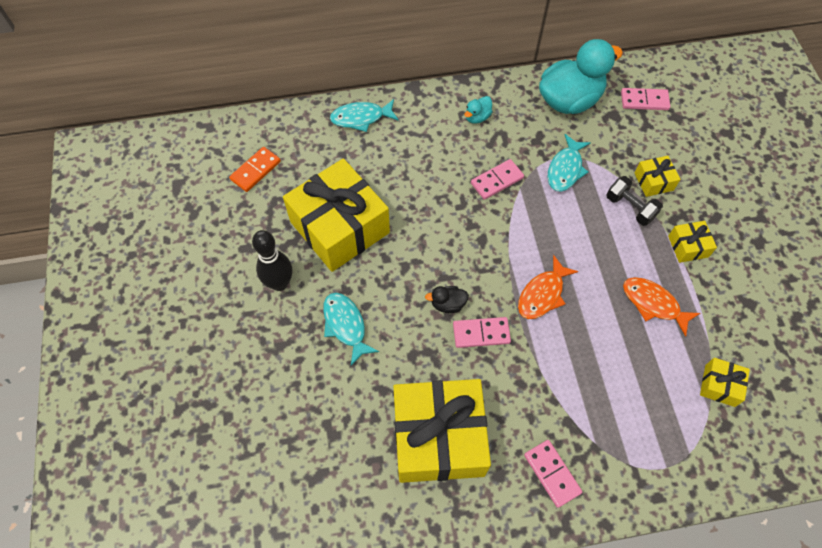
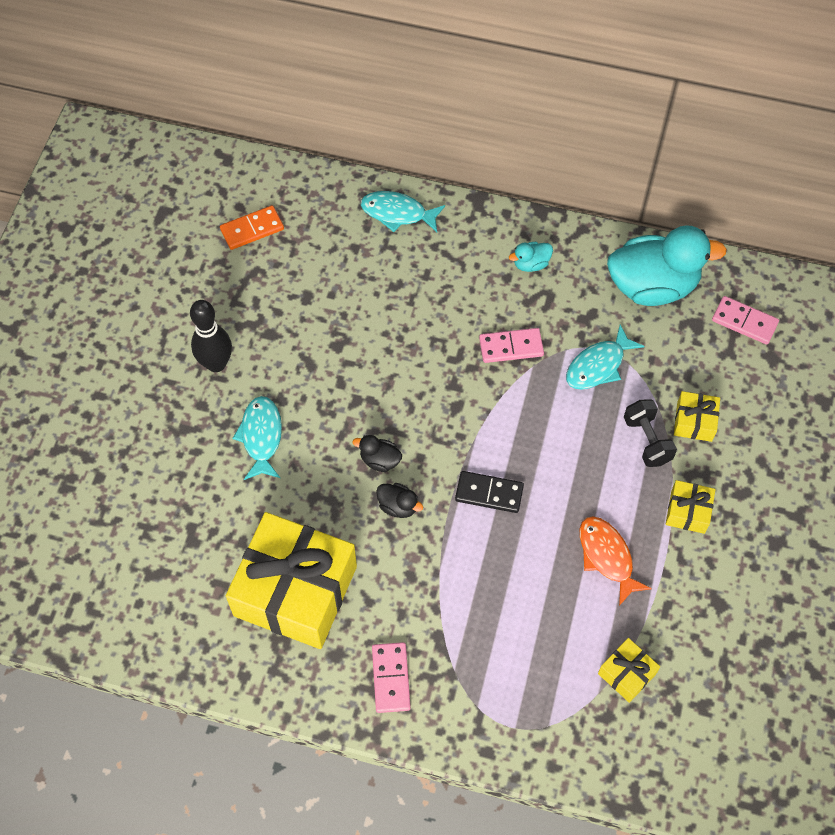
camera: 25 degrees right, 0 degrees up
(340, 227) = (309, 329): yellow gift -> none
(481, 333) = (398, 506): pink domino -> black duck
(542, 294) = (489, 493): orange fish -> black domino

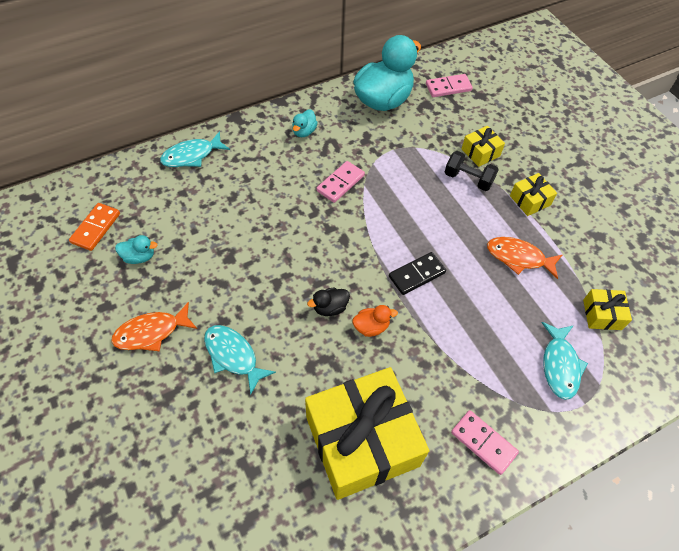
camera: 45 degrees left, 5 degrees down
(216, 364) = (151, 332): black bowling pin -> orange fish
(264, 285) = (139, 257): none -> turquoise duck
(398, 506) = (371, 327): black duck -> orange duck
(598, 365) = (400, 159): turquoise fish -> turquoise fish (560, 365)

